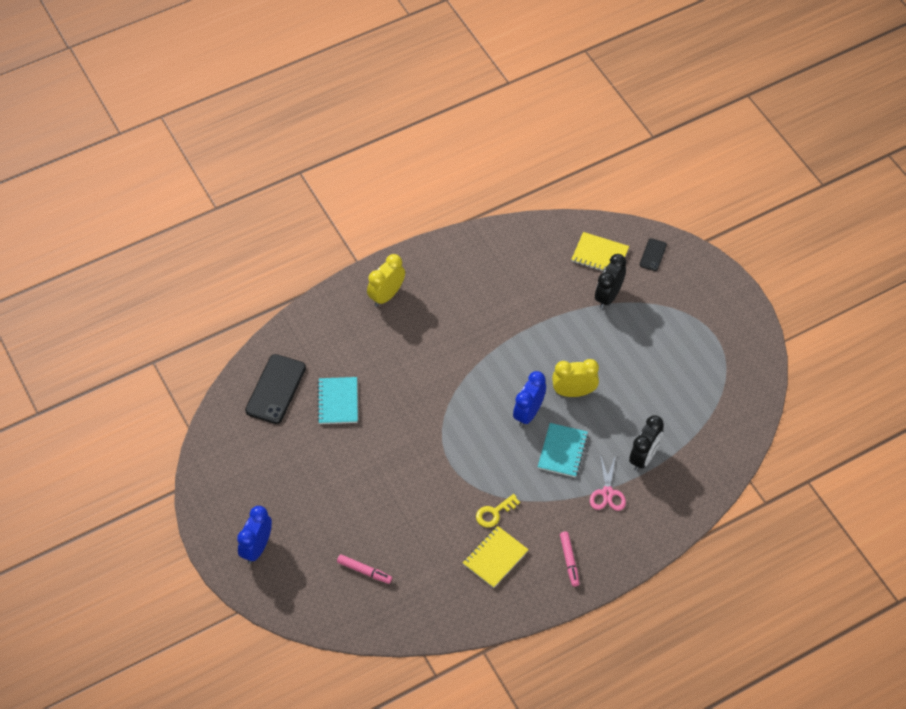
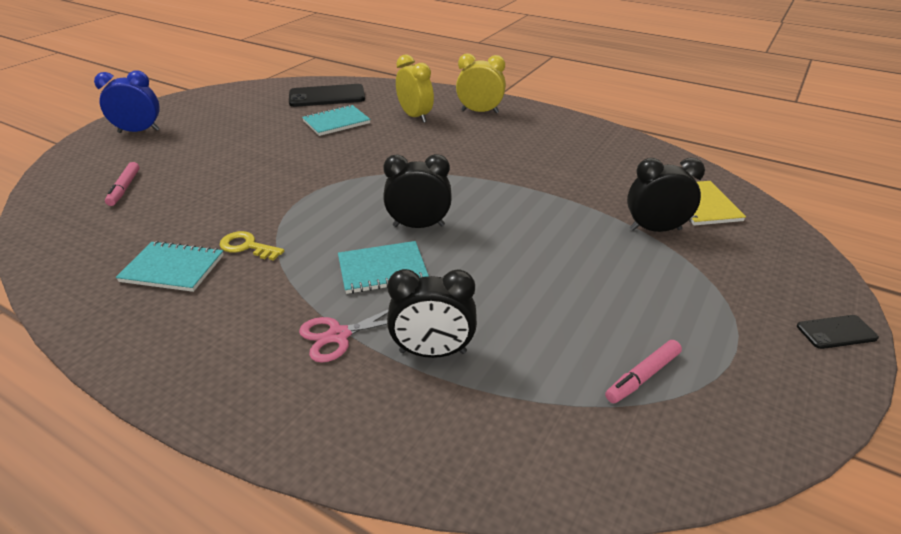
camera: 60 degrees right, 20 degrees down
(495, 558) = (173, 268): yellow notebook -> turquoise notebook
(528, 413) = (418, 226): blue clock -> black clock
(569, 560) = (190, 338): pink marker -> pink marker (643, 376)
(574, 392) = (483, 249): yellow clock -> yellow clock (415, 116)
(653, 255) = (766, 243): black phone -> black phone (836, 332)

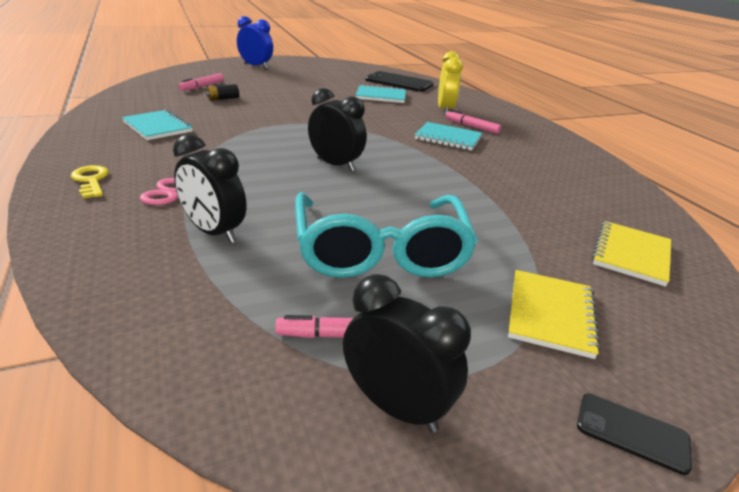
camera: 35 degrees right, 5 degrees down
(180, 196) = (223, 99): none -> black battery
(247, 246) = (212, 133): yellow key -> yellow key (91, 180)
(382, 269) = (267, 176): turquoise notebook -> turquoise notebook (448, 138)
(461, 128) = (471, 127): none -> pink marker
(480, 111) = (505, 123): yellow clock -> none
(570, 292) = (380, 251): none -> turquoise glasses
(655, 229) = (543, 249): black clock -> black clock (396, 406)
(719, 279) = (550, 314): none -> yellow notebook

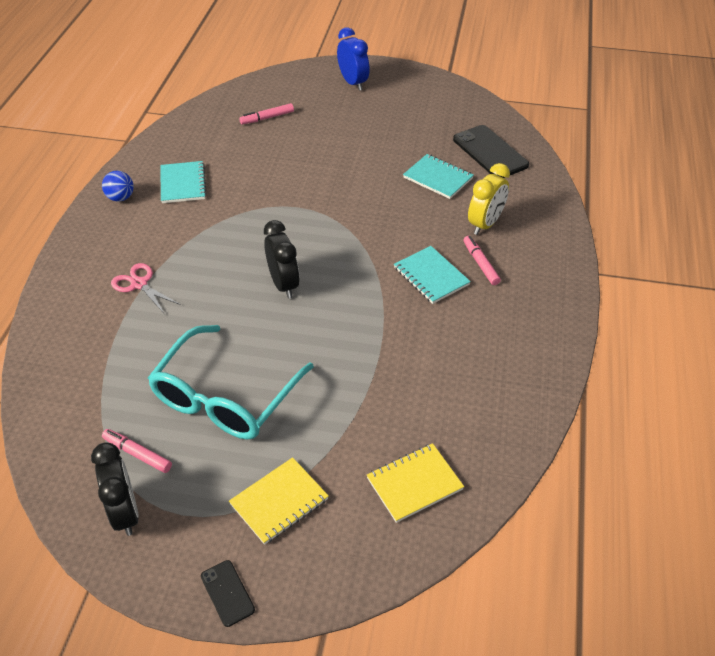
camera: 35 degrees right, 15 degrees up
(91, 144) = (120, 198): none -> blue ball
(91, 180) = (95, 247): yellow key -> none
(214, 232) = (134, 334): black clock -> none
(223, 99) = (270, 147): black battery -> none

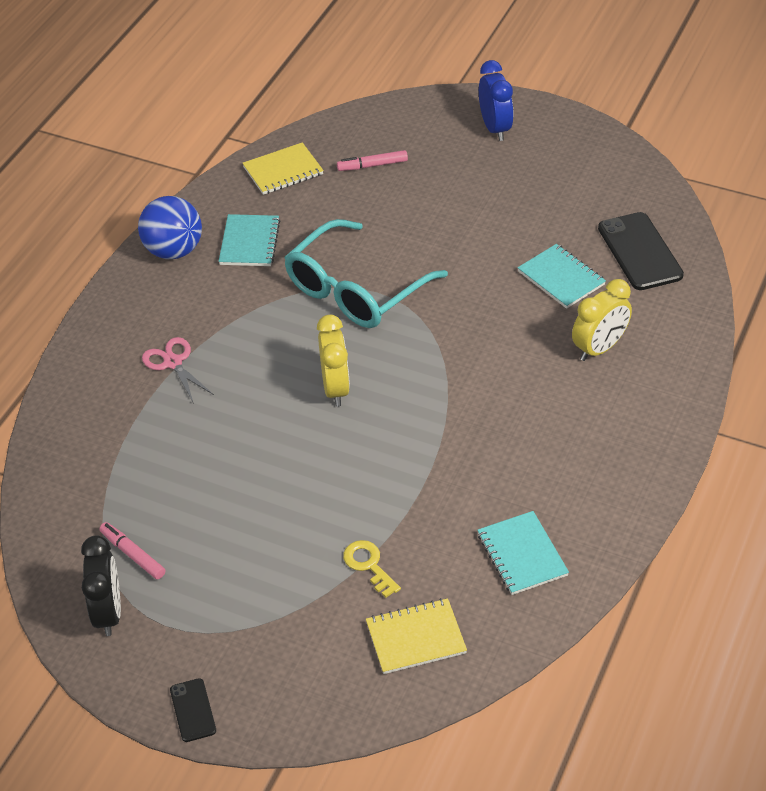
camera: 15 degrees right, 0 degrees up
(120, 198) = (173, 251): blue ball -> blue ball, size x1.72
(225, 397) = (238, 509): turquoise glasses -> turquoise glasses (355, 290)
(279, 502) = (267, 630): yellow notebook -> yellow notebook (283, 171)
(284, 284) = (335, 388): black clock -> yellow clock
(354, 426) = (369, 565): none -> yellow key
(431, 276) = (511, 405): turquoise notebook -> turquoise notebook (522, 555)
(480, 264) = (575, 398): pink marker -> none

